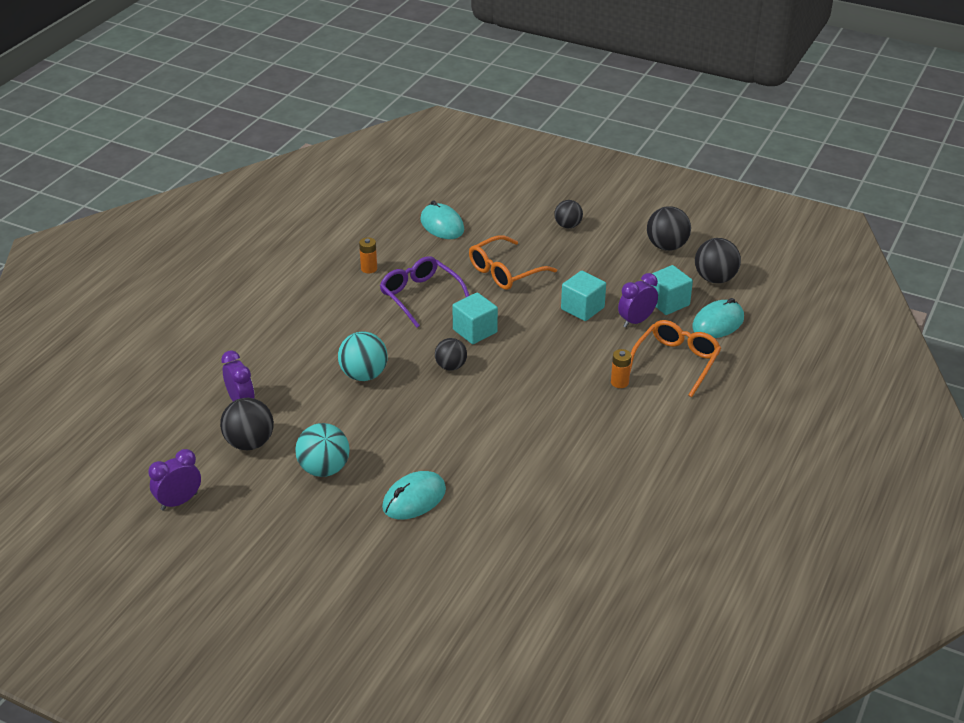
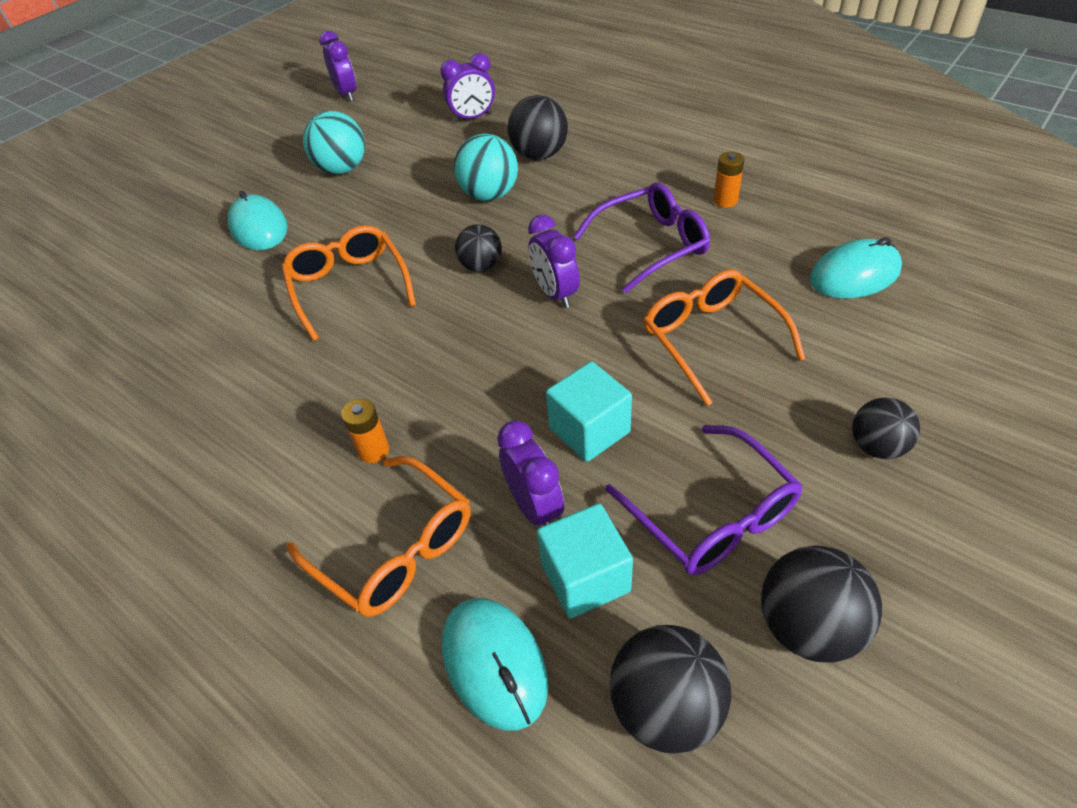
camera: 105 degrees right, 10 degrees up
(249, 443) = (407, 125): black ball -> black ball (539, 155)
(475, 331) = (555, 294): turquoise cube -> purple clock
(481, 426) = (349, 286): none -> orange glasses
(622, 269) = (712, 515): none -> purple glasses

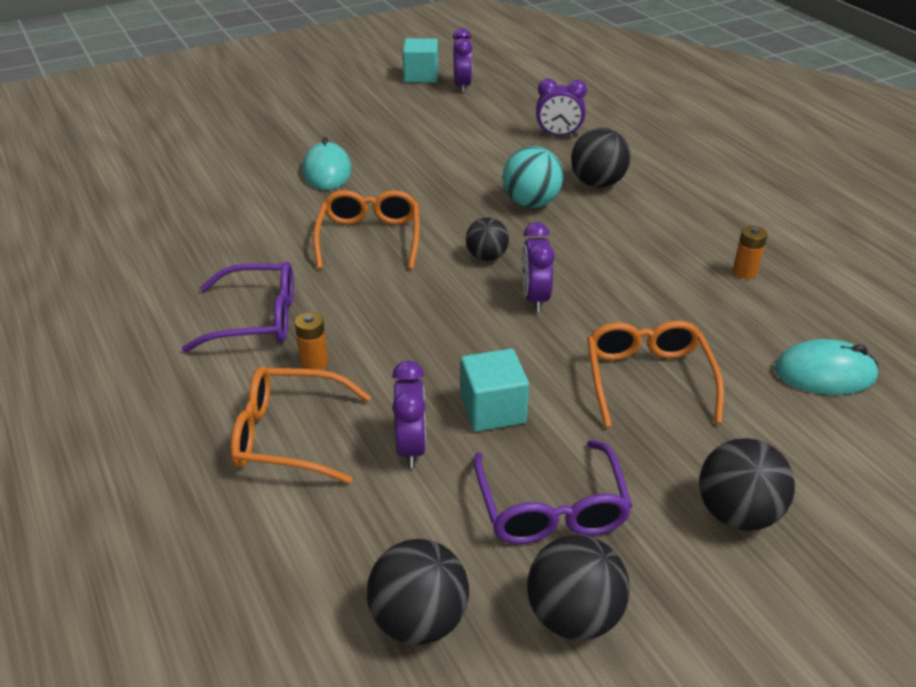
camera: 20 degrees right, 10 degrees down
(342, 169) = (420, 146): turquoise ball -> none
(395, 549) = (288, 435): orange glasses -> orange glasses turned 120 degrees clockwise
(494, 663) = (310, 539): turquoise mouse -> none
(585, 577) = (417, 510): turquoise cube -> turquoise cube (421, 76)
(652, 245) = (648, 287): purple glasses -> purple glasses (257, 319)
(876, 446) = (737, 514): black ball -> black ball, size x1.51

